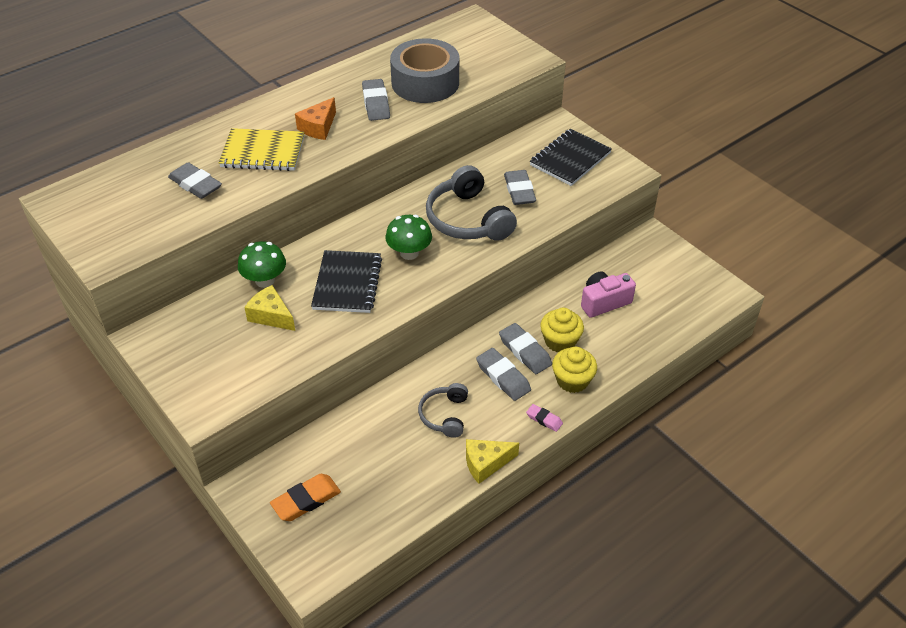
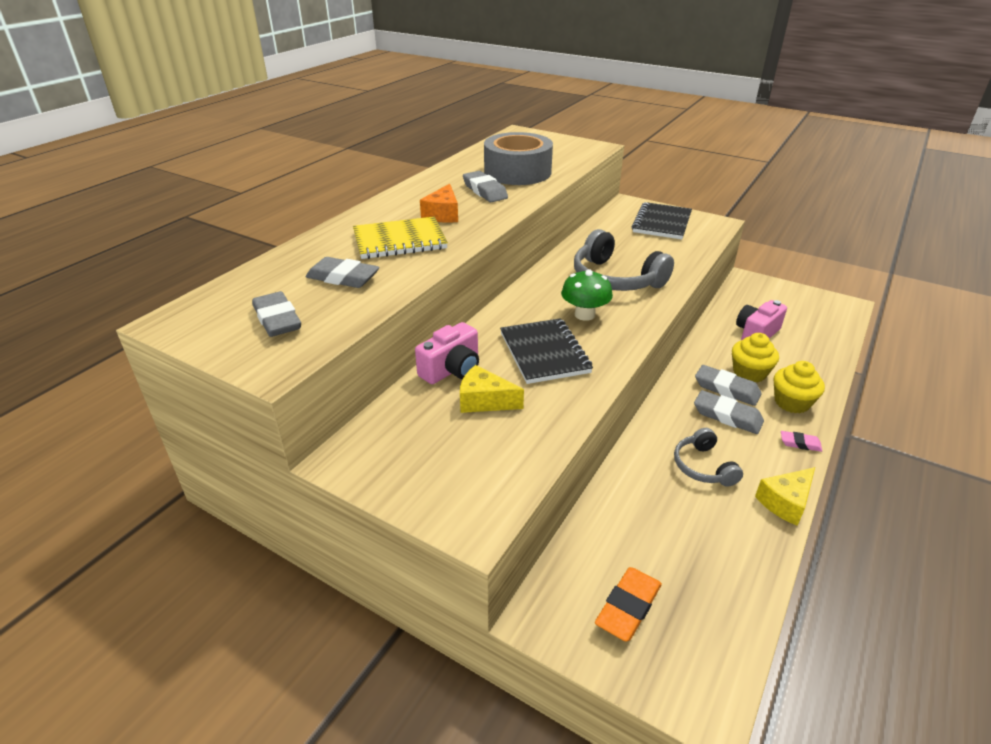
camera: 20 degrees left, 10 degrees down
(265, 280) = (452, 370): green mushroom -> pink camera
(519, 191) = (641, 251): grey eraser -> grey eraser (277, 319)

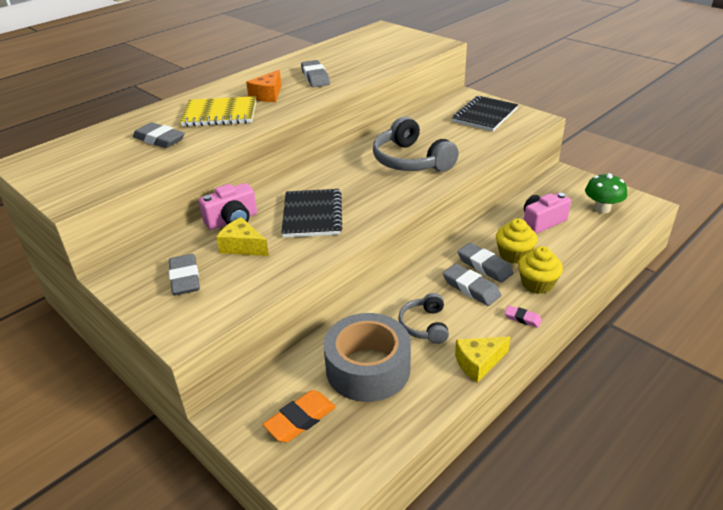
camera: 15 degrees right, 0 degrees up
(277, 319) = (94, 166): grey eraser -> grey eraser (185, 278)
(517, 172) = (354, 63): grey tape -> grey tape (368, 368)
(584, 315) = (365, 188): green mushroom -> green mushroom (602, 208)

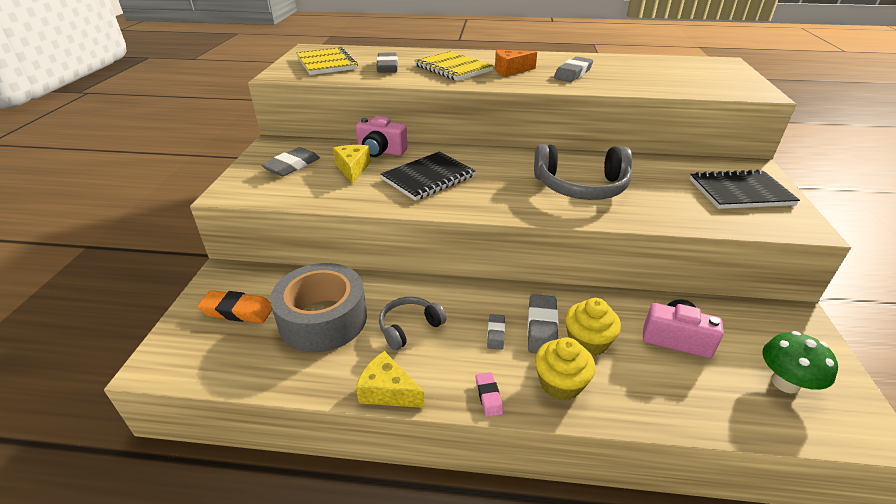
camera: 50 degrees right, 0 degrees up
(89, 165) = (327, 63): none -> yellow notebook
(411, 160) = (581, 187): grey headphones -> grey headphones turned 105 degrees counterclockwise
(471, 288) = (496, 334): grey eraser -> grey eraser, size x0.57

